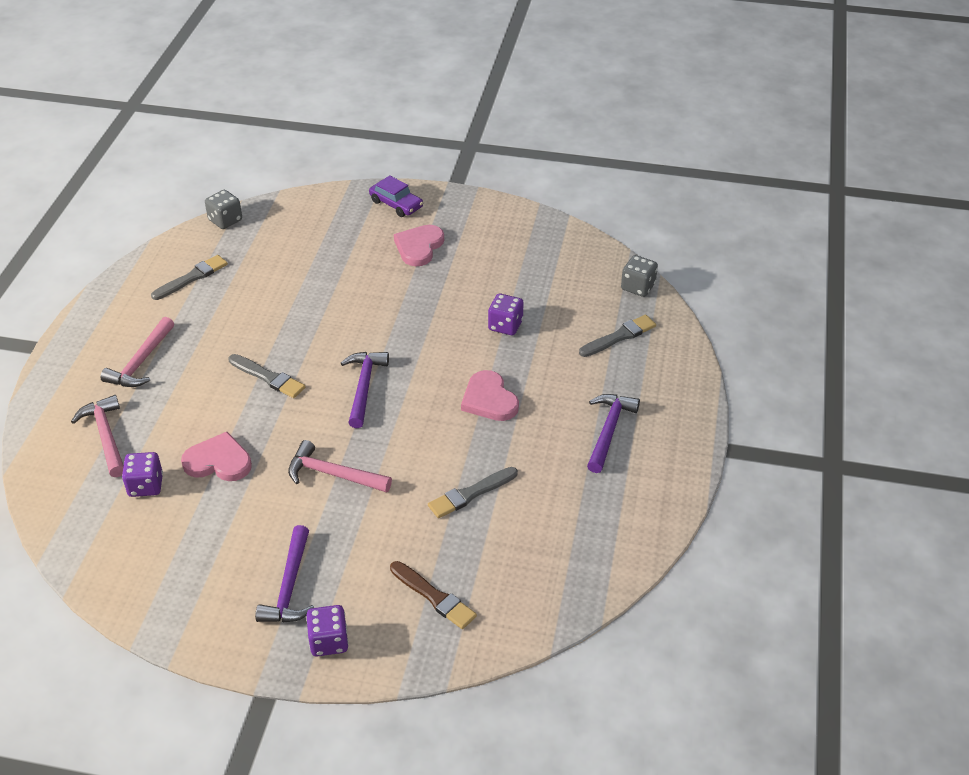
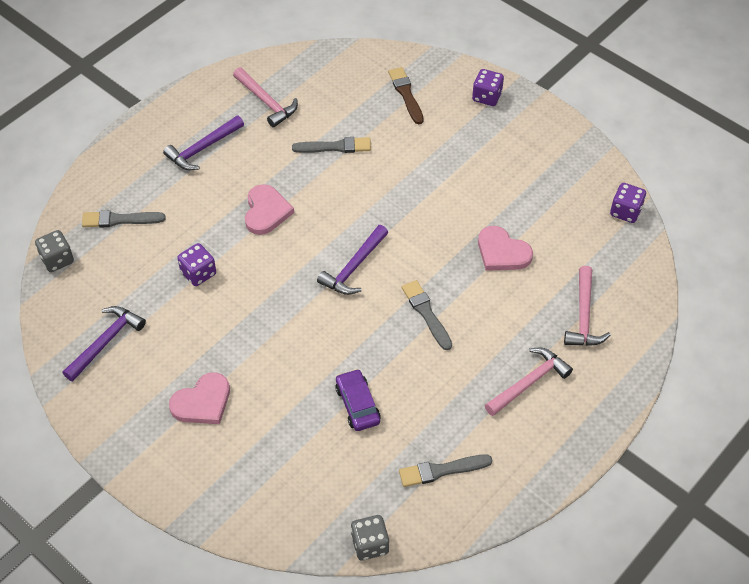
camera: 150 degrees left, 10 degrees up
(145, 485) = (566, 256): purple dice -> purple dice (625, 211)
(290, 586) = (494, 139): purple hammer -> purple hammer (106, 342)
(333, 474) = (422, 203): pink hammer -> pink hammer (266, 102)
(396, 204) = (181, 476): purple car -> purple car (357, 404)

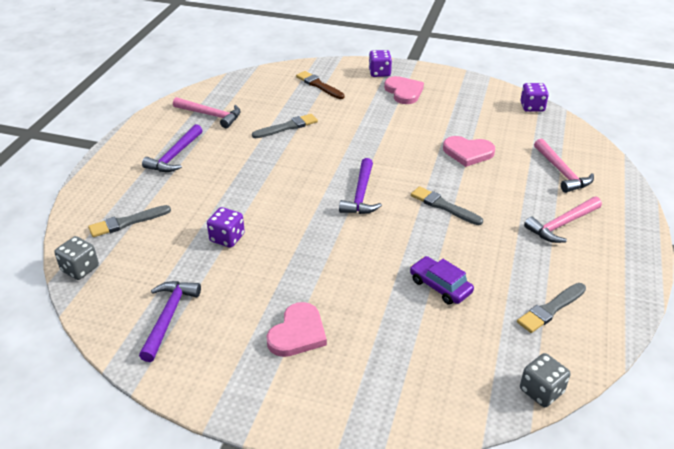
camera: 25 degrees left, 15 degrees down
(266, 211) = (259, 180): pink heart -> pink heart (404, 92)
(529, 382) = (562, 225): pink hammer -> pink hammer turned 150 degrees counterclockwise

